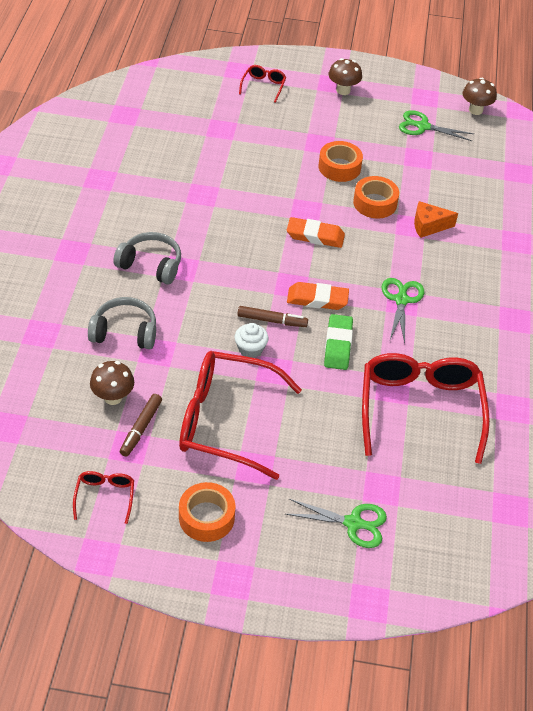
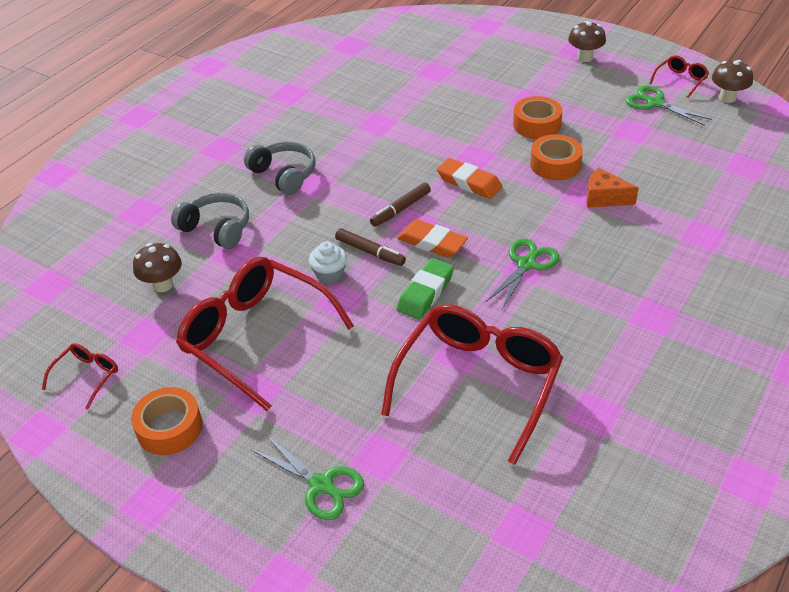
camera: 30 degrees right, 5 degrees down
(141, 428) = (168, 321): brown marker -> brown marker (401, 209)
(263, 86) = (502, 42): red glasses -> red glasses (680, 80)

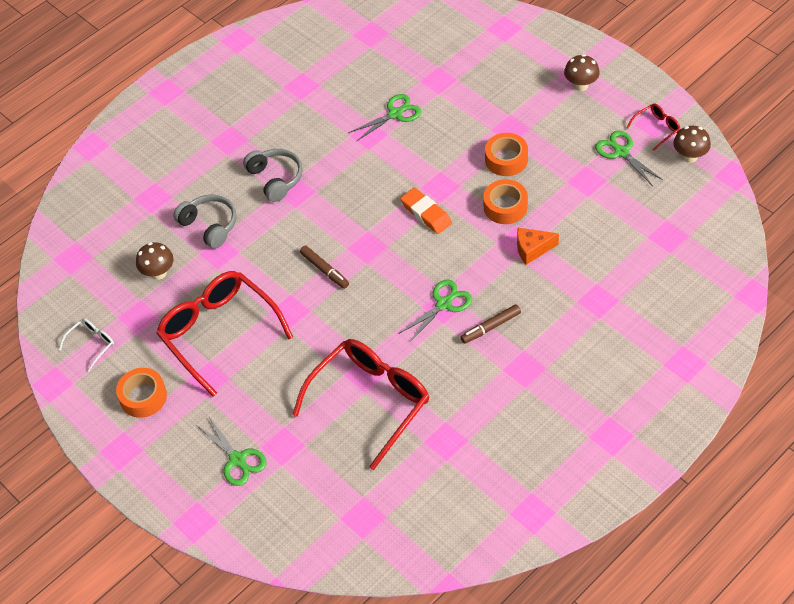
camera: 15 degrees right, 10 degrees up
(87, 377) = (91, 344): red glasses -> white glasses
(329, 273) = (287, 285): white cupcake -> none
(400, 103) = (395, 114): none -> green scissors
(401, 209) = (361, 232): brown marker -> brown marker (491, 327)
(425, 292) = (356, 316): green eraser -> none
(432, 243) = (376, 269): orange eraser -> none
(604, 198) = (532, 249): orange cheese -> orange cheese turned 45 degrees counterclockwise

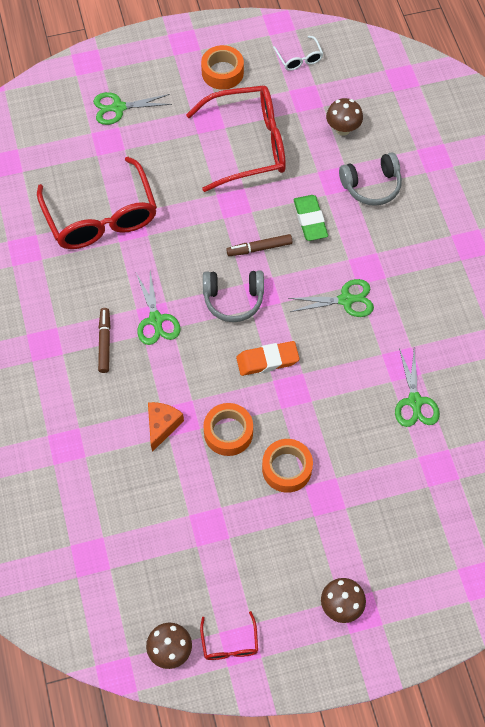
camera: 115 degrees right, 10 degrees up
(272, 250) = (310, 220): none -> green eraser
(275, 179) = (394, 259): grey headphones -> grey headphones (233, 299)
(621, 152) = (222, 585): green scissors -> green scissors (346, 300)

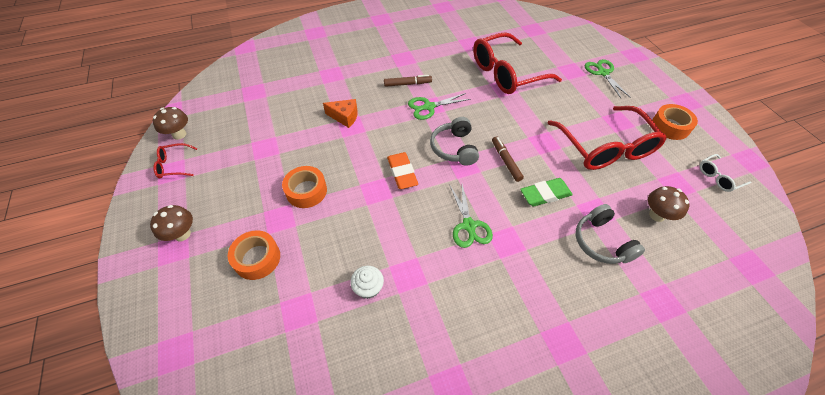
camera: 85 degrees right, 10 degrees down
(228, 432) = (339, 153): orange tape -> orange tape (257, 258)
(415, 401) = (368, 288): green scissors -> white cupcake

